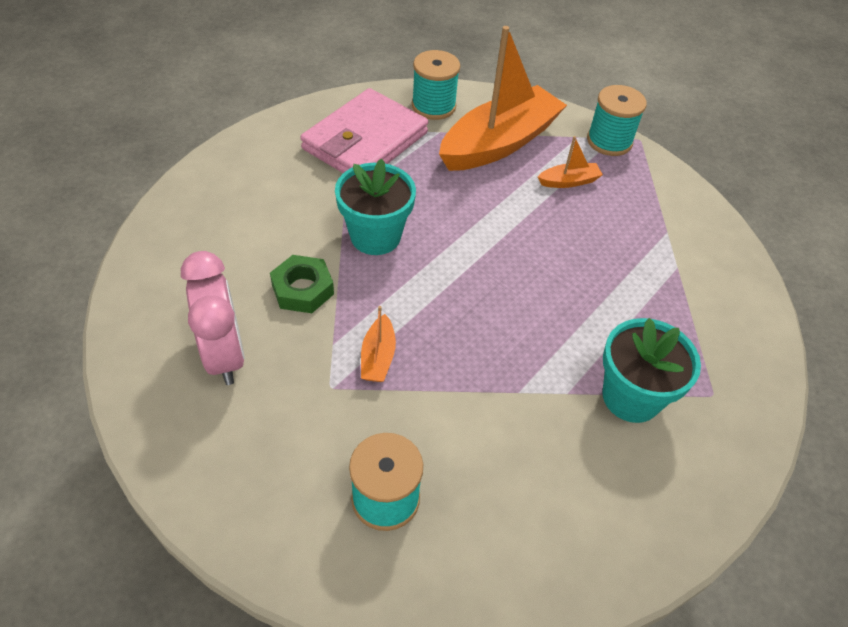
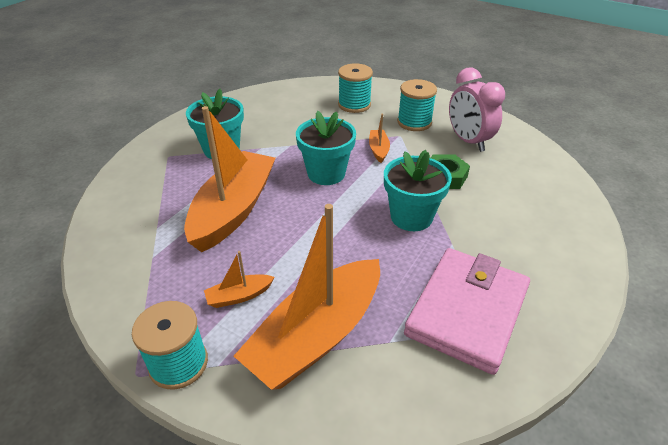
camera: 175 degrees right, 10 degrees down
(433, 106) = (409, 384): turquoise spool -> turquoise spool (414, 122)
(468, 320) = (326, 173): none -> turquoise flower pot
(591, 277) = (233, 210): none -> orange boat

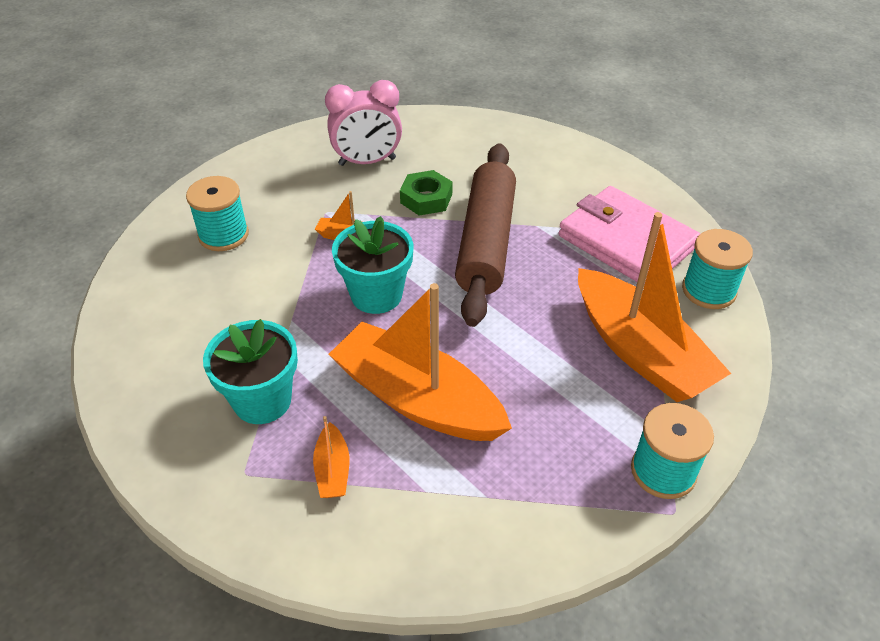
camera: 75 degrees left, 5 degrees up
(239, 296) = (575, 408): orange boat -> orange boat (333, 470)
(411, 217) = (486, 242): turquoise flower pot -> brown rolling pin
(414, 122) = (303, 192): turquoise spool -> turquoise spool (708, 290)

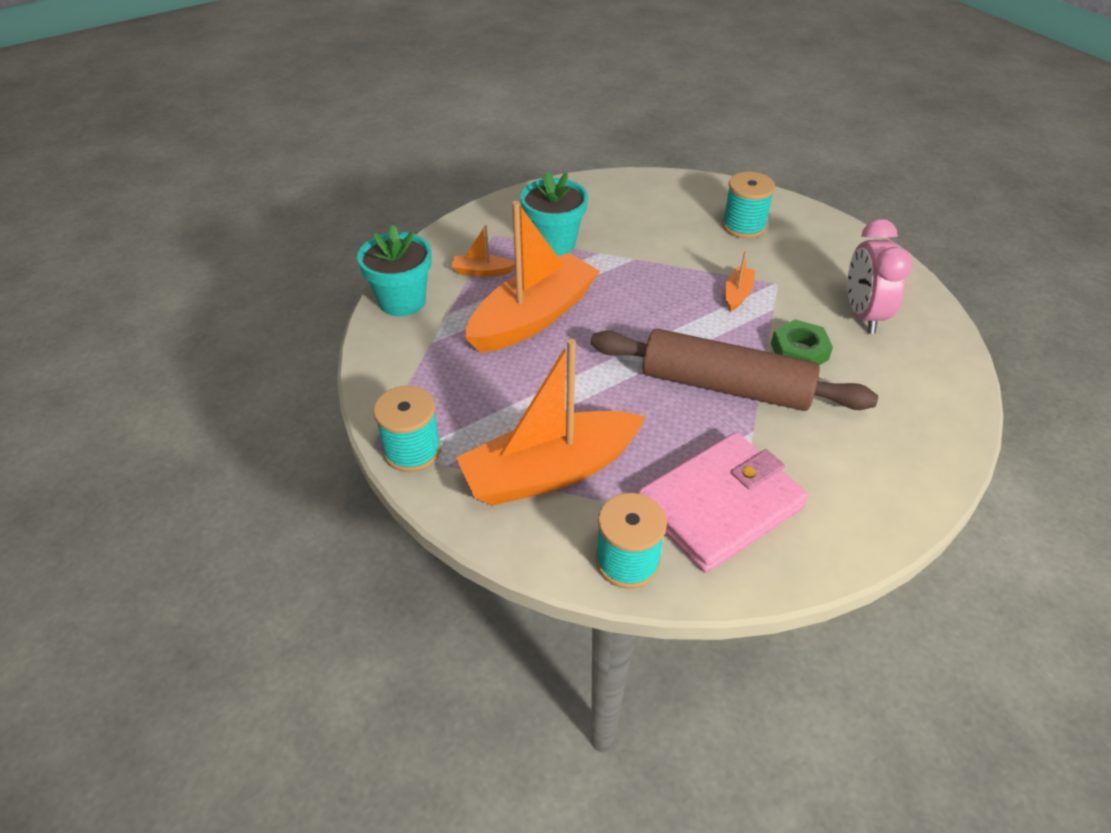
camera: 100 degrees right, 0 degrees up
(376, 295) = (656, 305): turquoise flower pot -> turquoise flower pot (402, 301)

